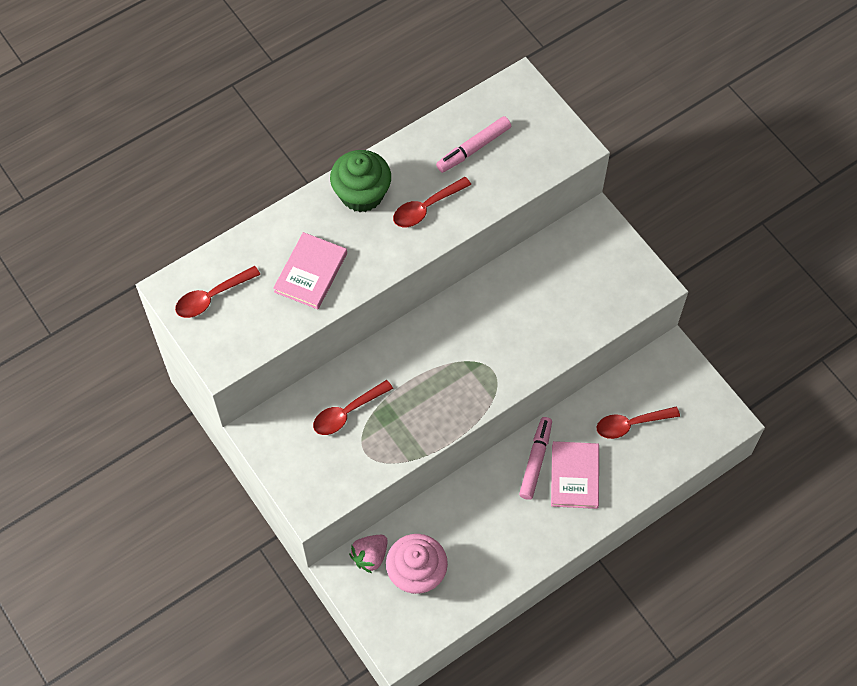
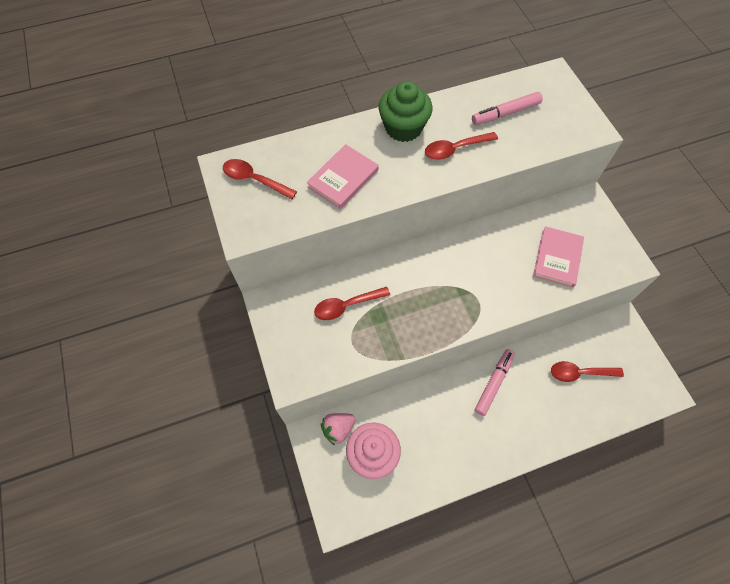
camera: 15 degrees right, 0 degrees up
(212, 297) = (254, 180): red spoon -> red spoon turned 45 degrees clockwise
(574, 476) = (524, 405): pink book -> pink book (557, 258)

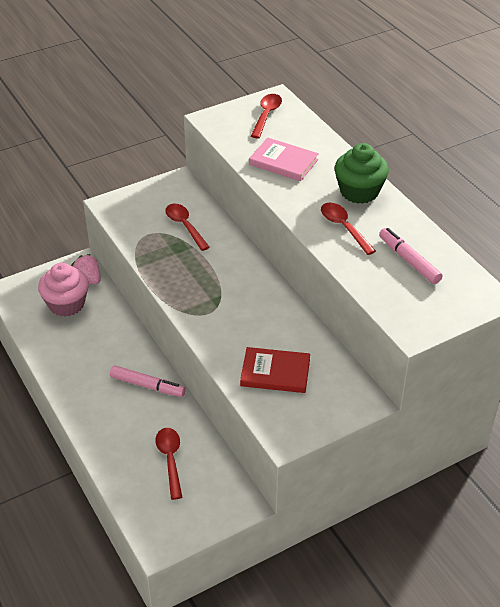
camera: 80 degrees right, 20 degrees down
(557, 258) = (275, 373): pink book -> red book

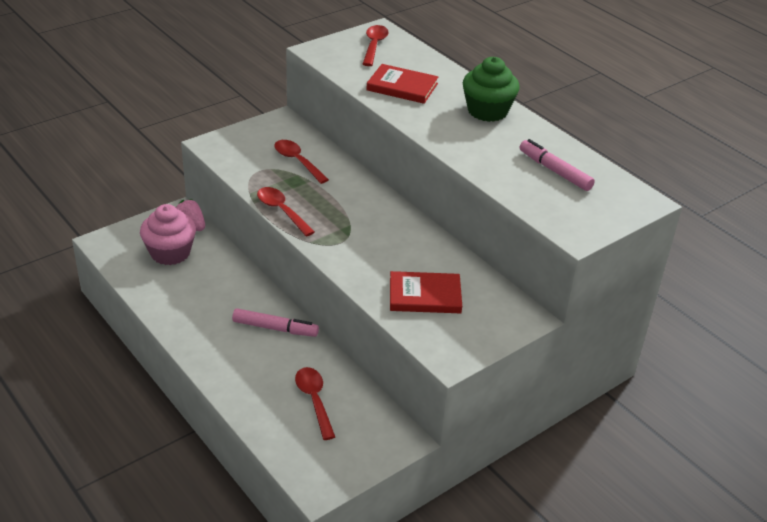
camera: 10 degrees left, 5 degrees down
(283, 162) = (402, 87): pink book -> red book
(344, 227) = (480, 144): red spoon -> red spoon (281, 211)

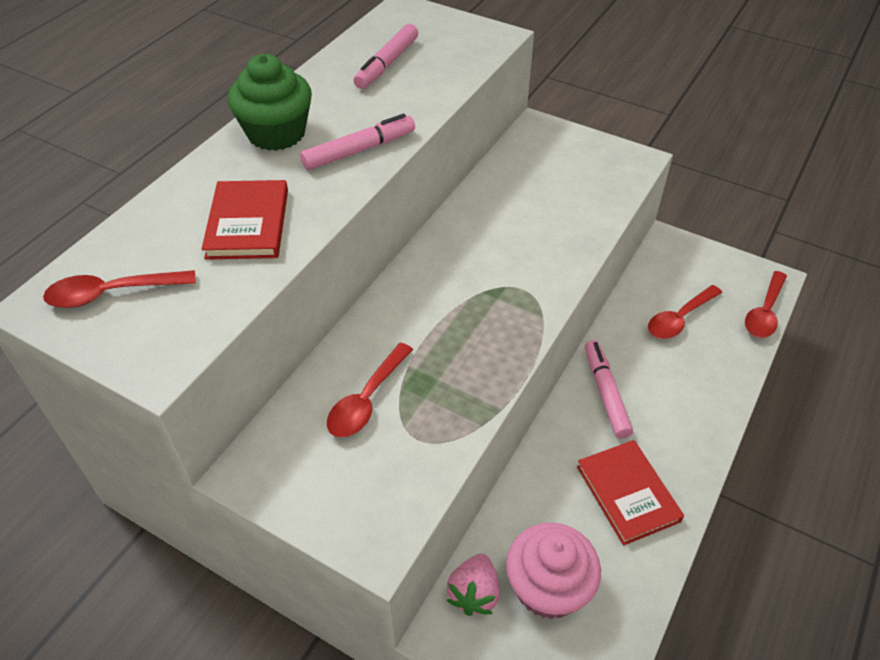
camera: 110 degrees left, 10 degrees up
(281, 211) = (499, 370): red spoon -> red spoon (764, 312)
(425, 296) = (562, 197): red book -> red book (627, 493)
(449, 135) = (359, 150): none -> pink marker

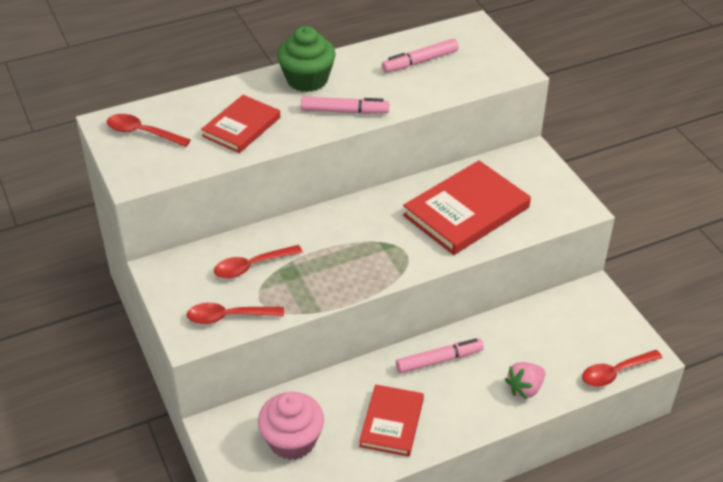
camera: 35 degrees right, 5 degrees down
(474, 593) = (248, 418): pink strawberry -> pink strawberry (525, 389)
(537, 214) = (466, 211): none -> red book
(605, 393) = (439, 360): pink marker -> pink marker turned 45 degrees clockwise
(679, 319) = (543, 343): red spoon -> red spoon (228, 317)

